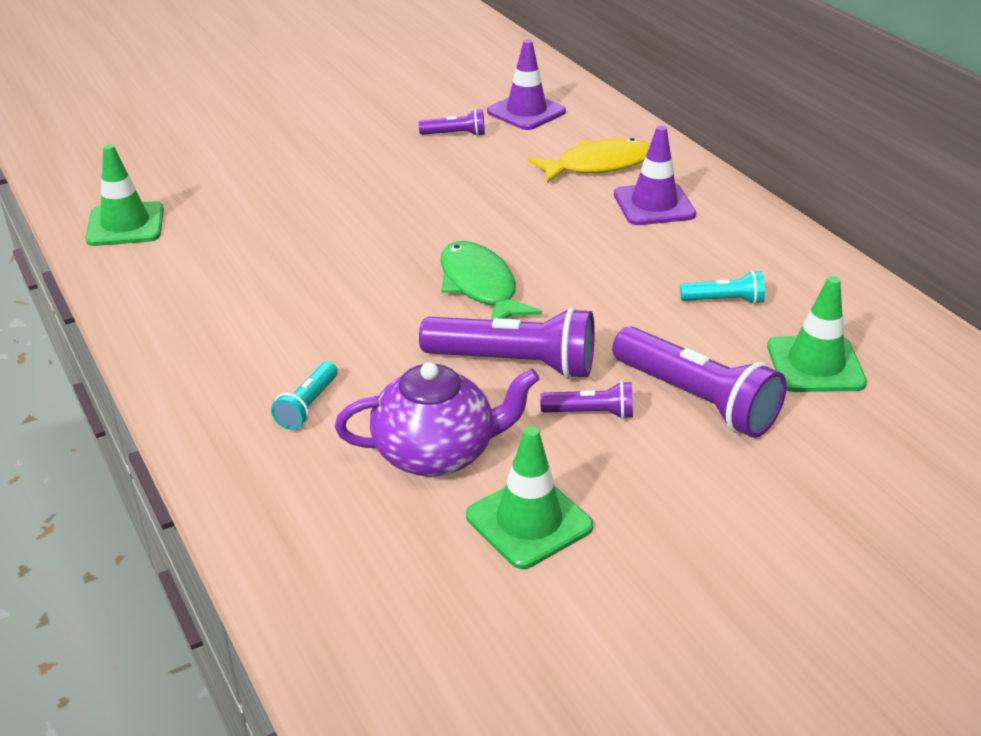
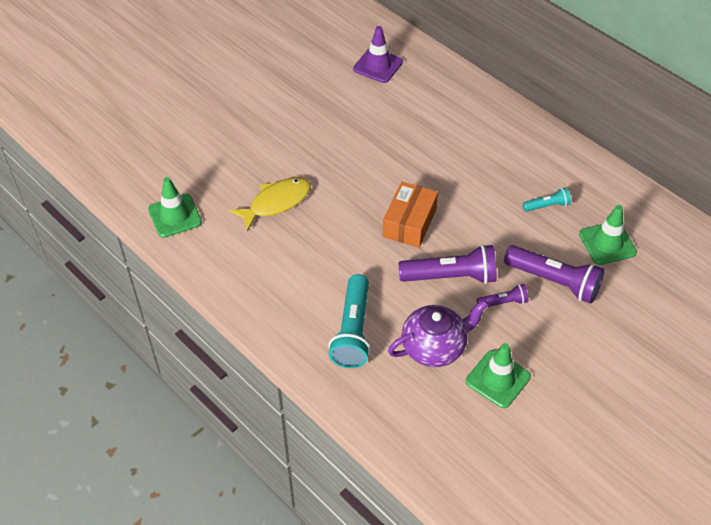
camera: 15 degrees left, 15 degrees up
(308, 406) = (353, 331): turquoise flashlight -> turquoise flashlight, size x1.96
(455, 134) = (342, 95): purple flashlight -> none
(480, 286) = (409, 223): green fish -> orange box
(598, 165) = (439, 107): yellow fish -> yellow fish (276, 203)
(654, 205) = (484, 136): purple traffic cone -> none

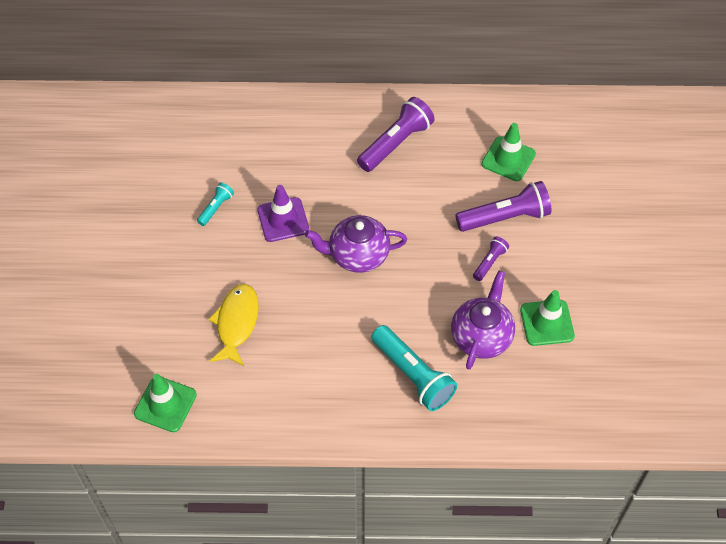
camera: 45 degrees left, 5 degrees up
(378, 65) = (181, 139): purple traffic cone -> purple traffic cone (283, 220)
(409, 223) = (357, 255): orange box -> purple teapot
(450, 276) = (433, 273): purple flashlight -> purple flashlight (395, 143)
(547, 206) = (438, 162): turquoise flashlight -> turquoise flashlight (216, 208)

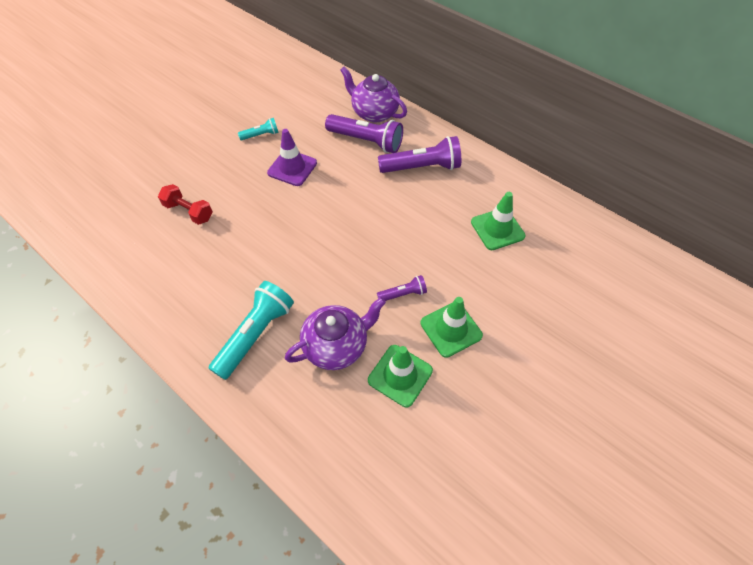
camera: 40 degrees right, 0 degrees up
(165, 404) = (90, 231): green traffic cone -> green traffic cone (451, 329)
(236, 323) = (189, 212): yellow fish -> red dumbbell
(357, 255) = (313, 222): purple teapot -> purple teapot (374, 113)
(413, 375) = (255, 335): turquoise flashlight -> turquoise flashlight turned 150 degrees counterclockwise
(505, 217) = (450, 269): purple flashlight -> purple flashlight (366, 141)

